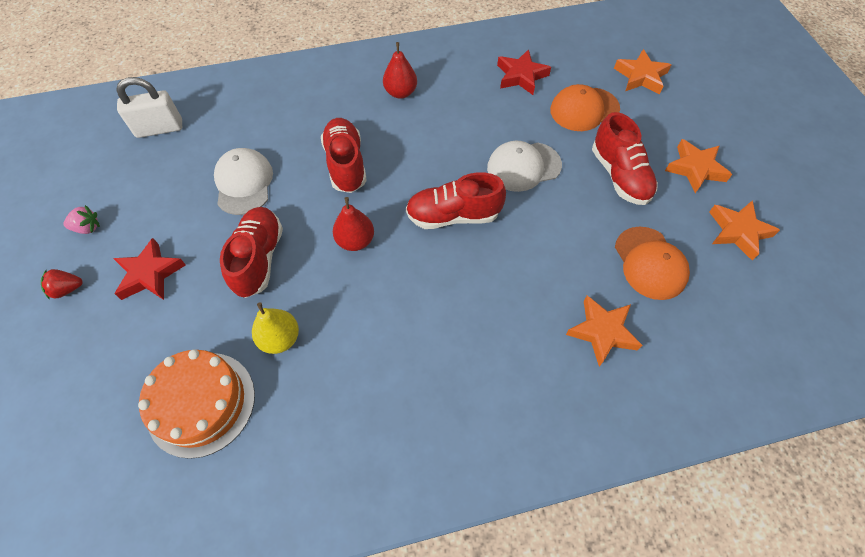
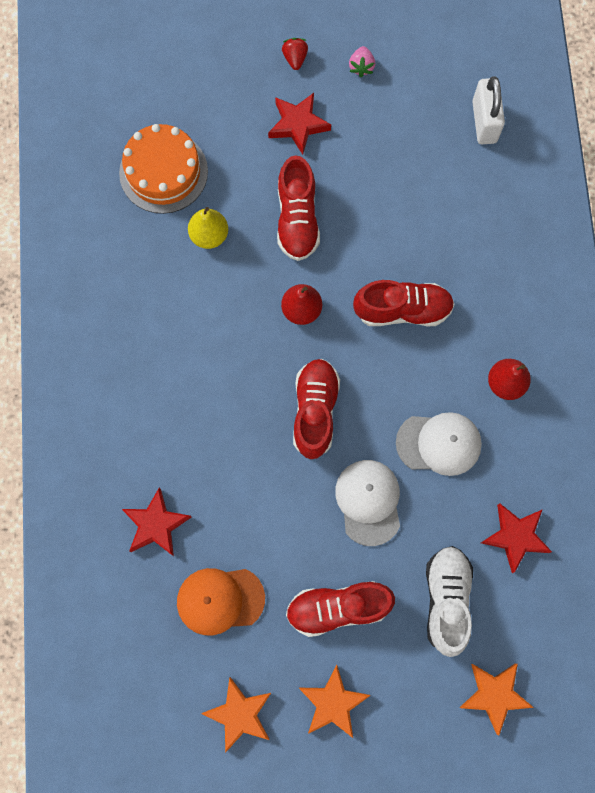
camera: 100 degrees right, 15 degrees up
(244, 183) = (393, 206): white cap -> white cap (439, 443)
(259, 259) = (297, 219): red shoe -> red shoe turned 75 degrees clockwise
(584, 109) = (446, 600): orange cap -> white shoe
(602, 332) = (156, 524): orange star -> red star

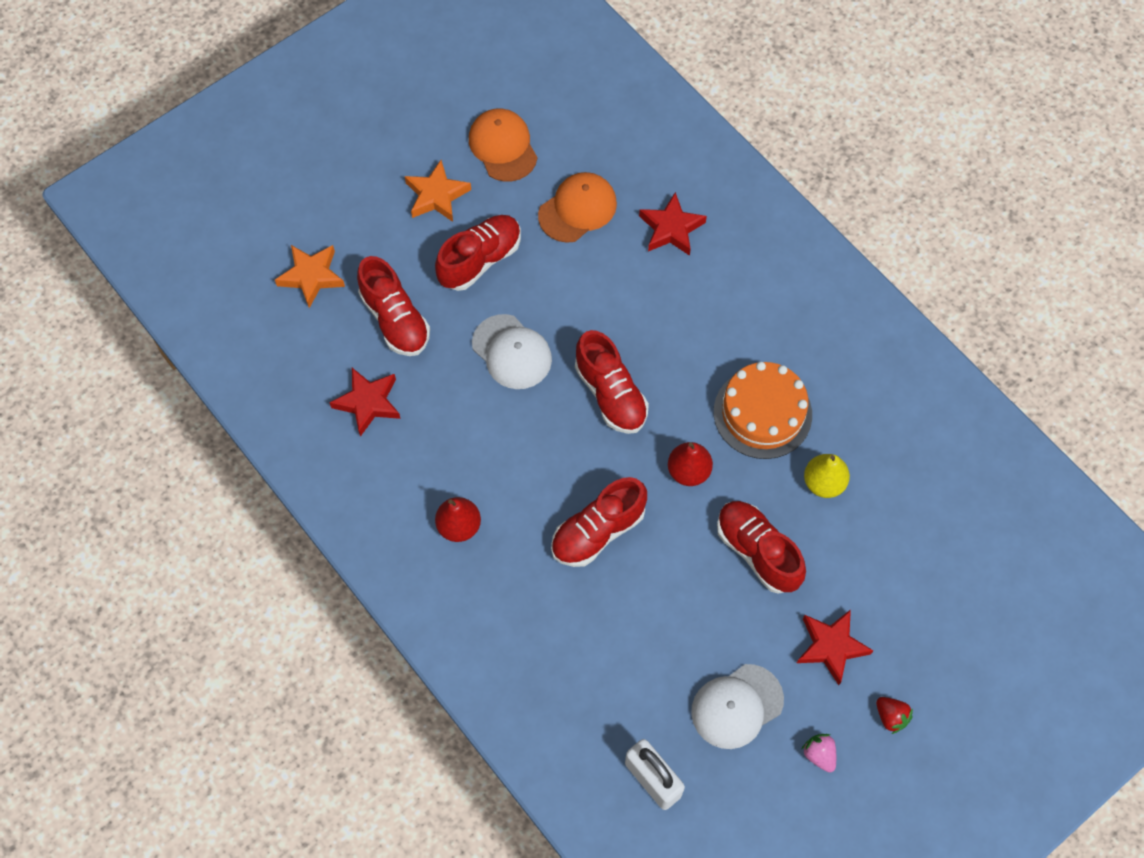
camera: 145 degrees right, 10 degrees down
(163, 172) = (914, 513): orange cake -> orange cake (762, 413)
(239, 714) = (503, 146): orange star -> orange cap
(439, 443) = (484, 436): white cap -> white cap (736, 706)
(446, 600) = (395, 319): white shoe -> red shoe

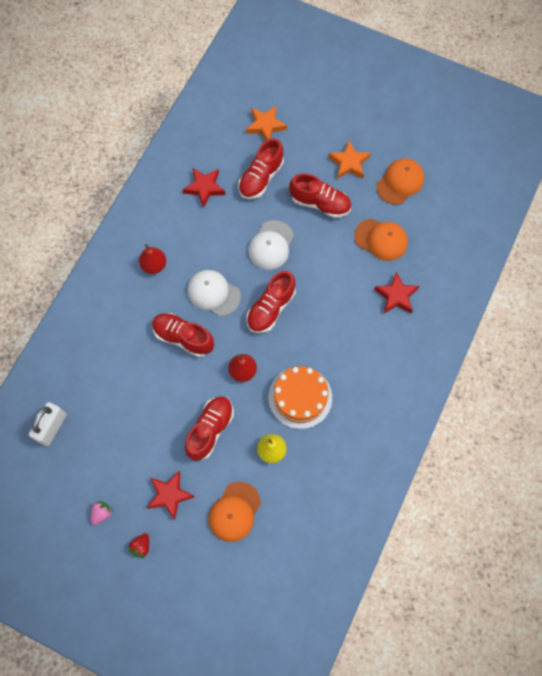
camera: 65 degrees right, 5 degrees up
(736, 706) = (112, 456): white cap -> white cap (213, 293)
(891, 568) = (234, 512): none -> orange cap

